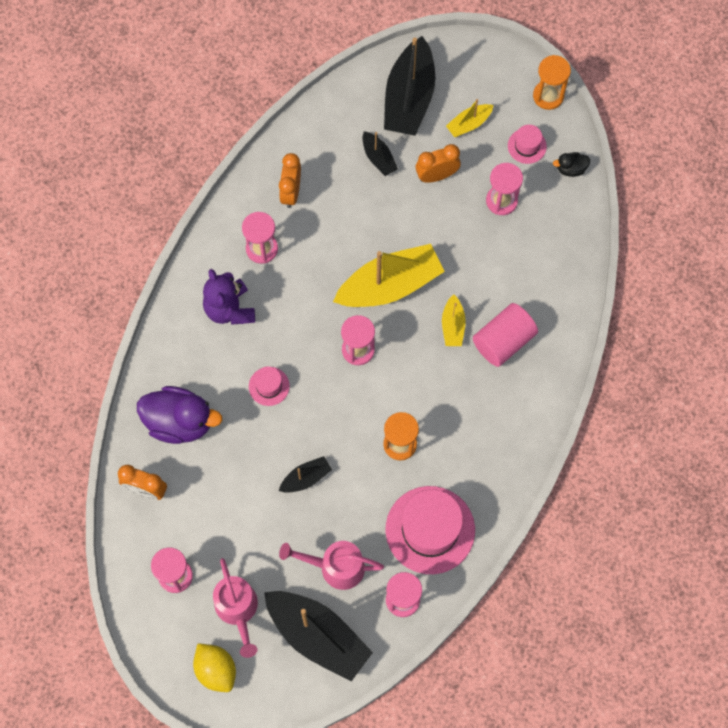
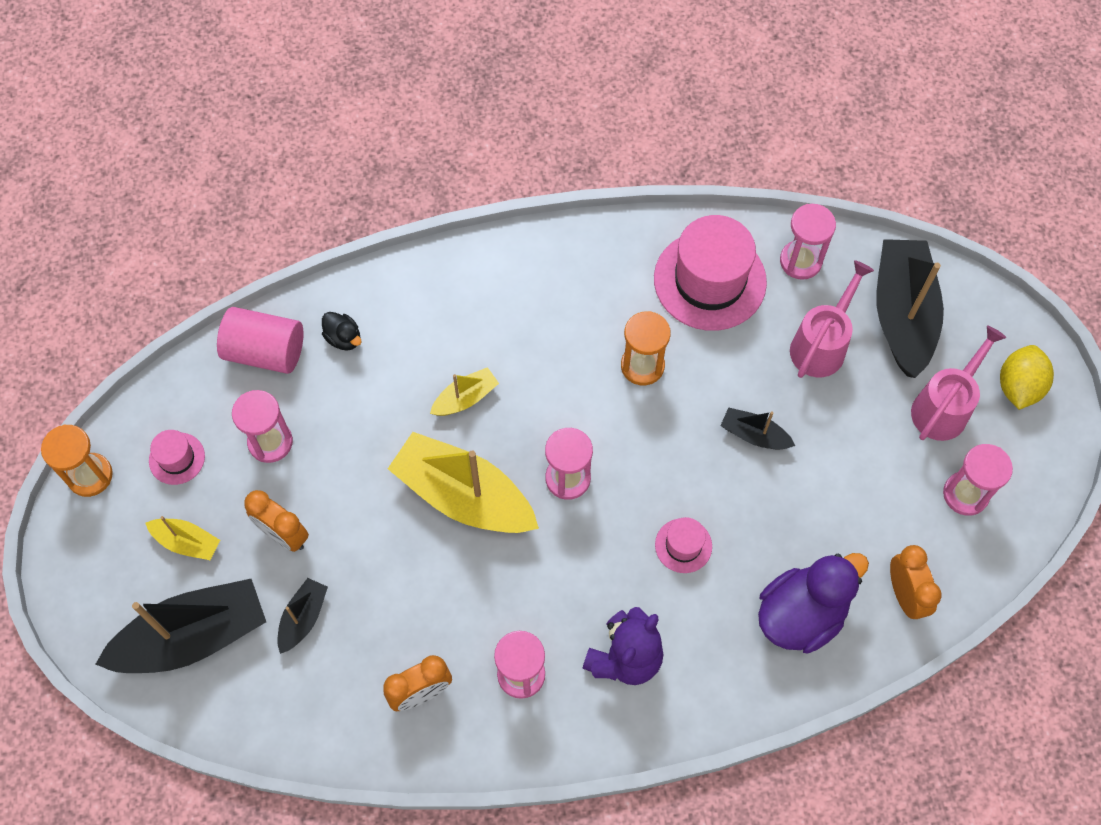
camera: 125 degrees left, 5 degrees down
(180, 422) = (801, 614): purple duck -> purple duck turned 75 degrees clockwise
(335, 567) = (822, 344): pink watering can -> pink watering can turned 120 degrees counterclockwise
(503, 341) = (446, 337): pink cylinder -> pink cylinder (265, 351)
(571, 169) = (178, 393): black duck -> black duck (343, 338)

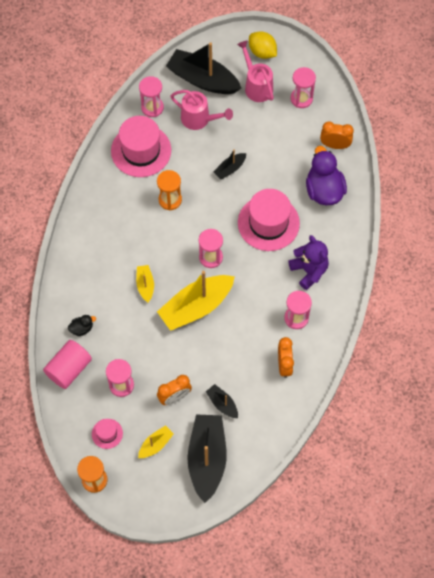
camera: 65 degrees left, 0 degrees up
(683, 545) = (268, 223): pink hat -> pink hat, size x2.13
(822, 344) = (199, 119): pink watering can -> pink watering can turned 150 degrees clockwise

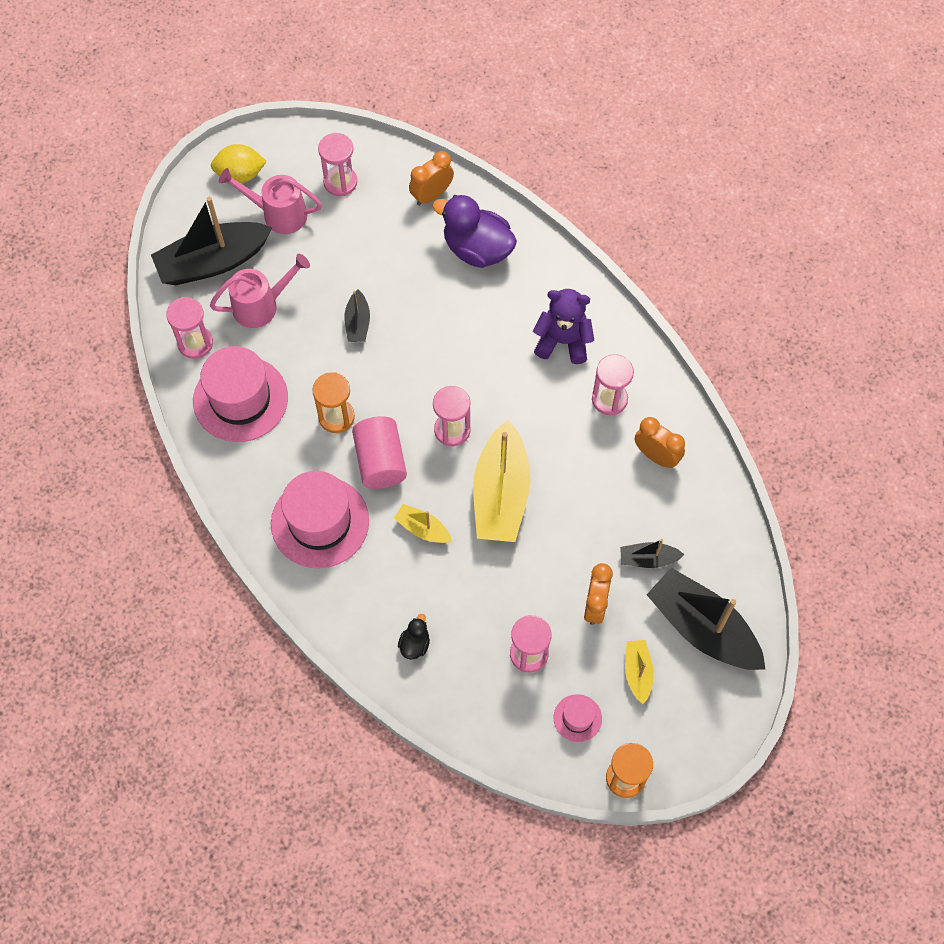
camera: 50 degrees left, 0 degrees up
(69, 369) = (455, 699): pink cylinder -> pink cylinder (380, 461)
(268, 223) = (465, 336): pink hat -> pink hat (320, 522)

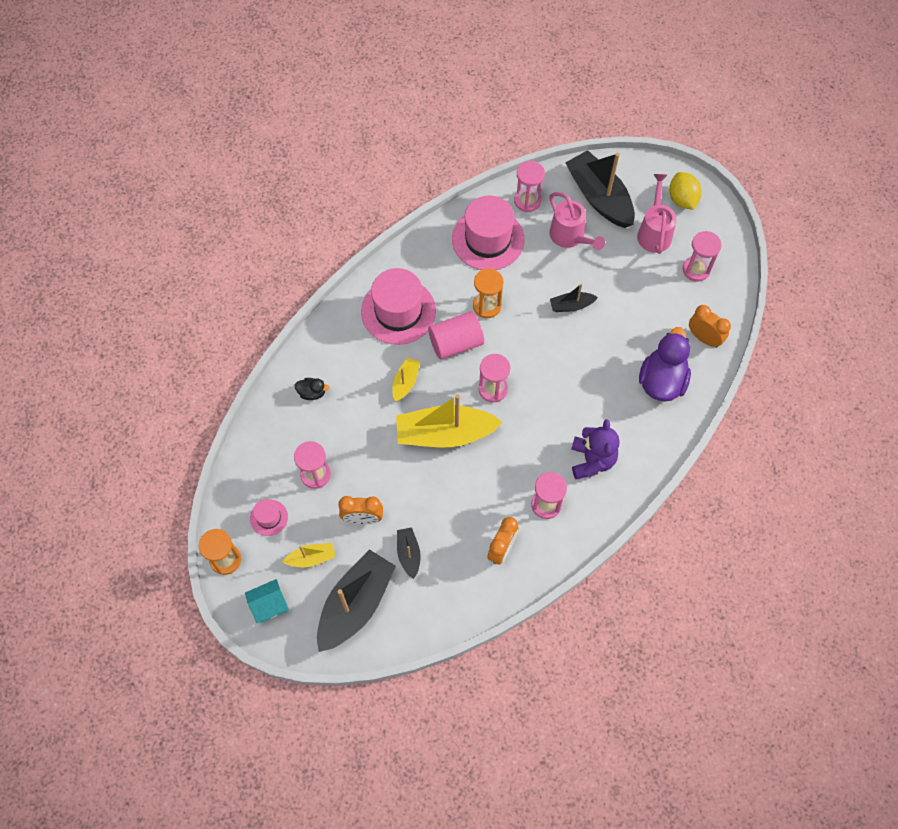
camera: 80 degrees right, 0 degrees up
(690, 730) = (269, 605): none -> turquoise house

